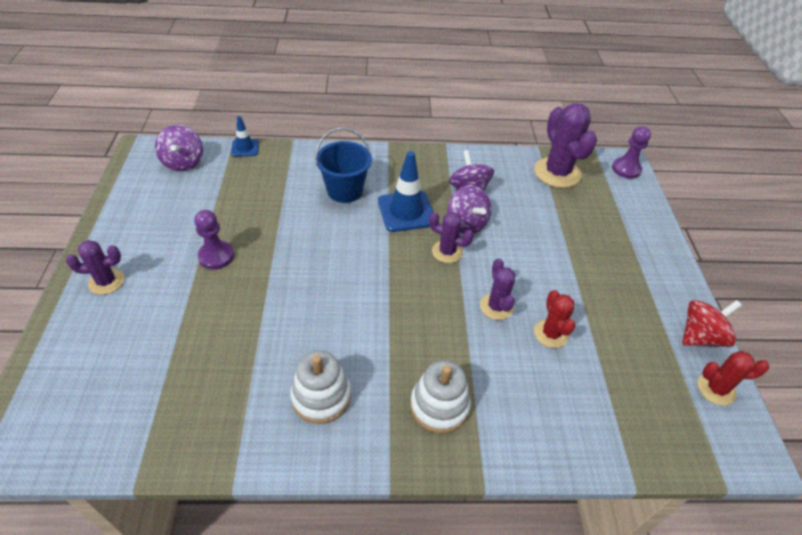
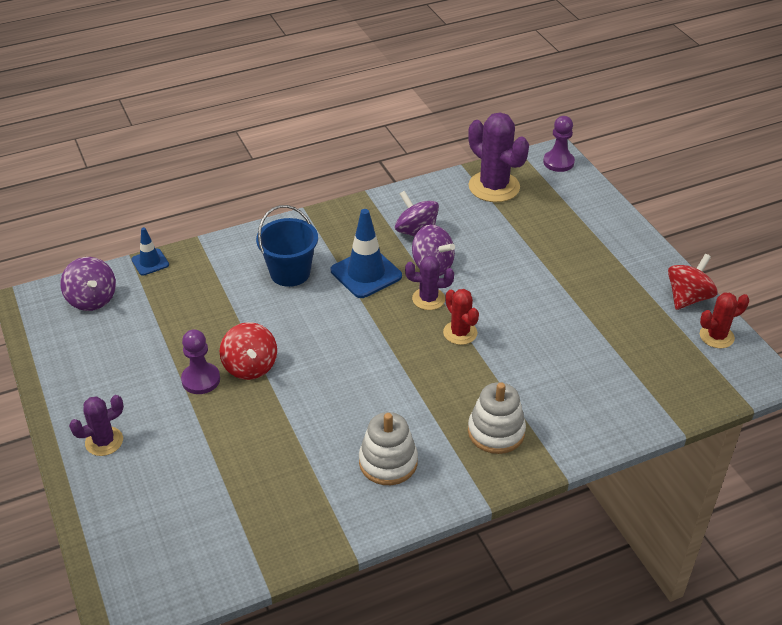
camera: 20 degrees left, 5 degrees down
(262, 259) = (250, 366): none -> red spinning top
(496, 307) = (501, 333): purple cactus -> none
(551, 333) = (561, 339): red cactus -> red cactus (460, 333)

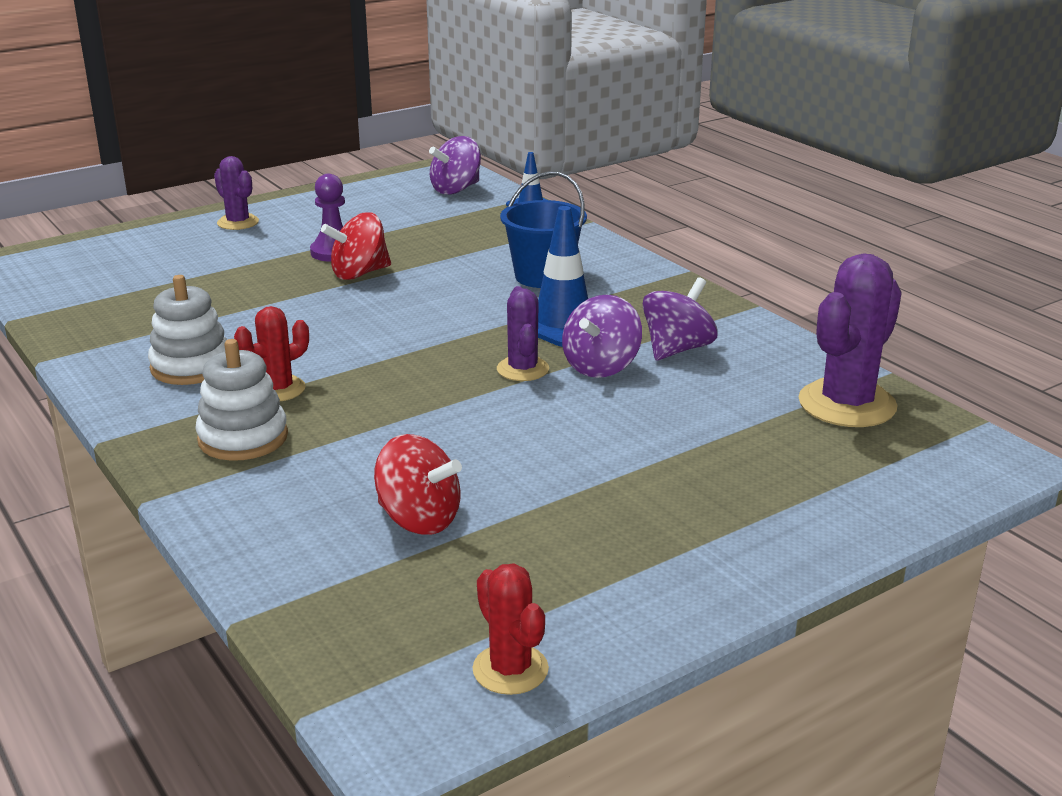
camera: 80 degrees right, 15 degrees down
(460, 333) = (453, 398): red cactus -> red cactus (278, 389)
(558, 162) = (981, 465): purple pawn -> none
(688, 298) = (622, 631): red spinning top -> red spinning top (419, 519)

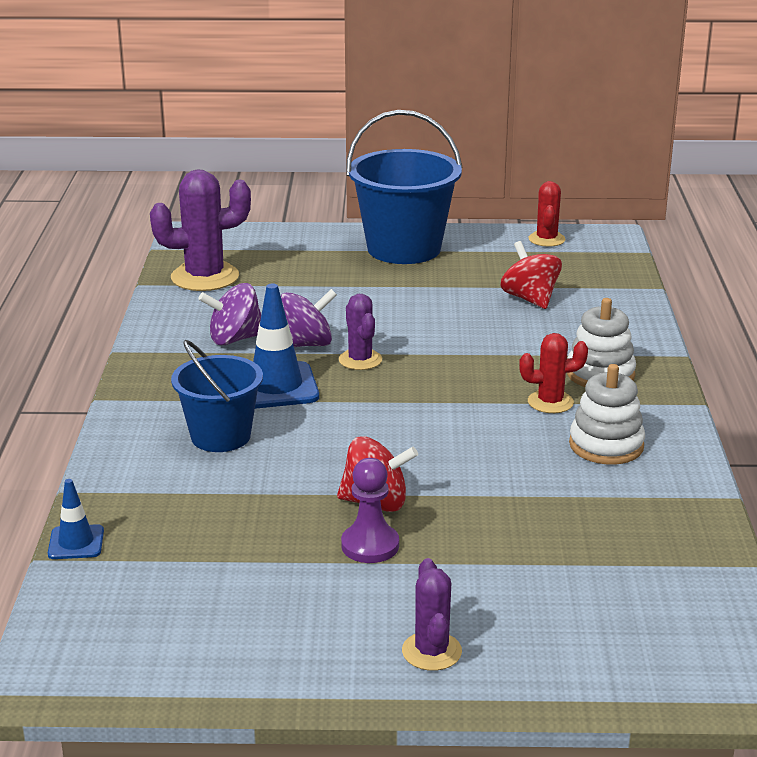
camera: 145 degrees left, 0 degrees up
(456, 189) = (107, 612): purple spinning top -> none
(522, 369) = (360, 360): purple cactus -> purple cactus turned 45 degrees counterclockwise
(700, 547) = (404, 249): none -> blue bucket

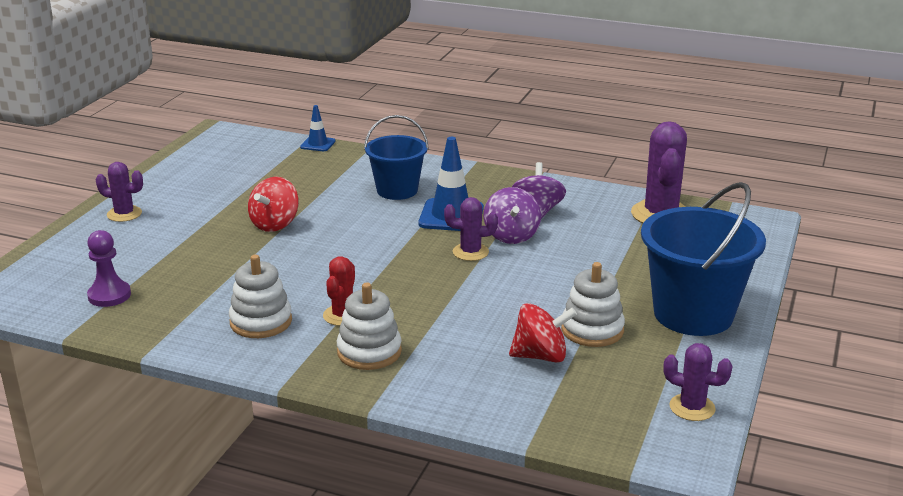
camera: 110 degrees right, 0 degrees up
(370, 545) = (233, 215): purple pawn -> purple pawn (109, 295)
(467, 284) = (592, 330): none -> white stacking toy
(546, 239) = (692, 407): red cactus -> purple cactus

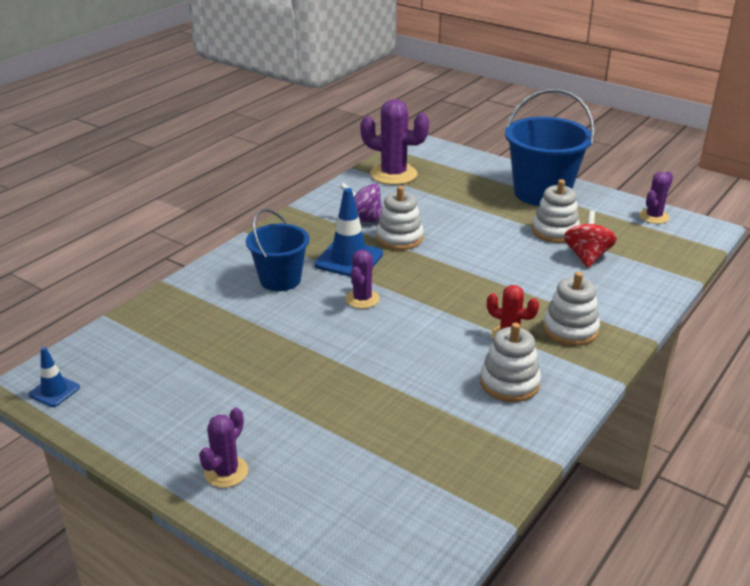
camera: 75 degrees left, 5 degrees up
(109, 295) = (428, 486): purple pawn -> none
(275, 224) = (314, 359): red spinning top -> none
(317, 144) = (132, 313): blue traffic cone -> blue traffic cone (54, 391)
(470, 252) = (420, 260): purple cactus -> purple cactus (362, 299)
(511, 236) = (399, 238): purple spinning top -> white stacking toy

